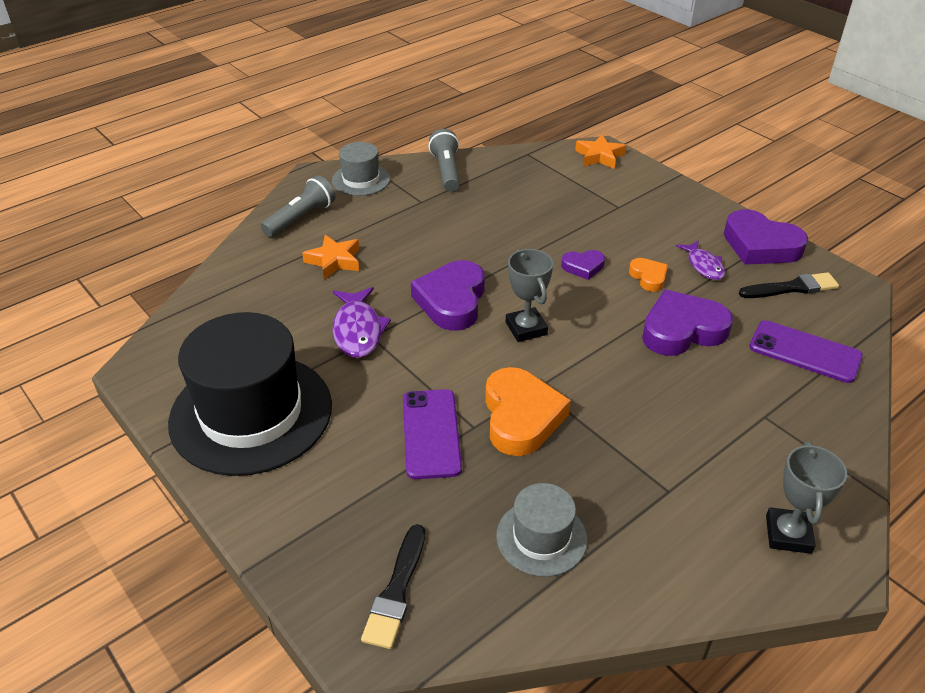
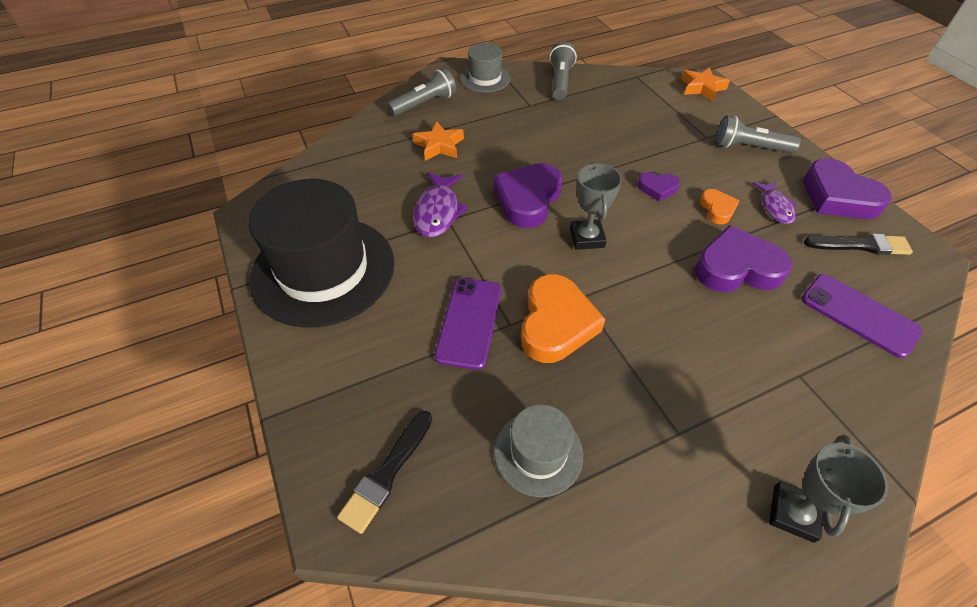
camera: 15 degrees right, 10 degrees up
(664, 211) = (749, 148): none -> grey flashlight

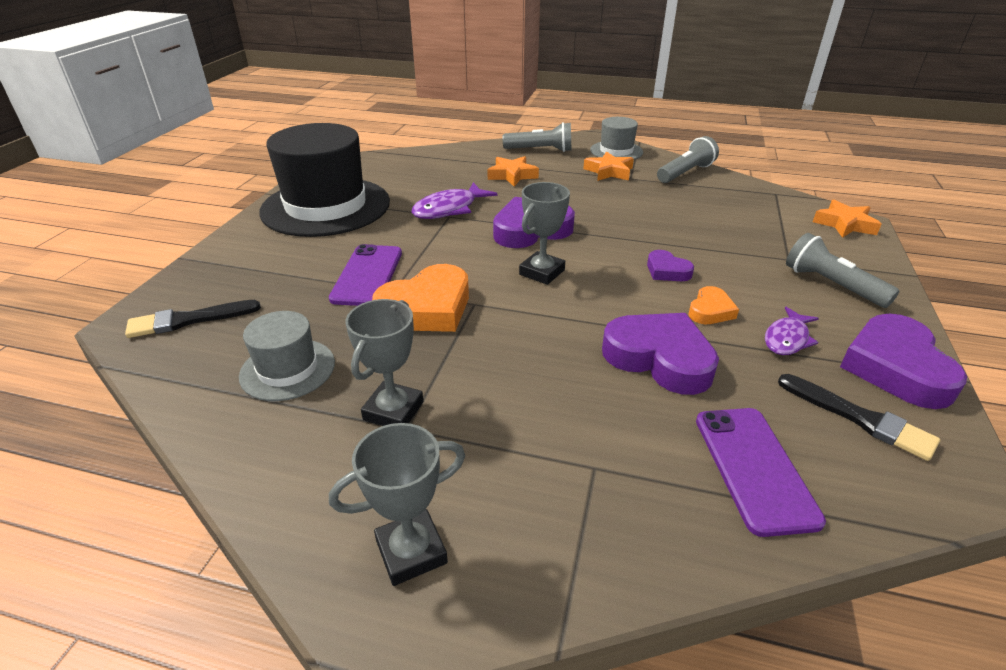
camera: 40 degrees right, 15 degrees down
(469, 322) = (367, 275): purple phone -> purple phone turned 45 degrees counterclockwise
(507, 105) = (609, 172): none -> orange star
(653, 427) = (393, 411): none -> grey trophy

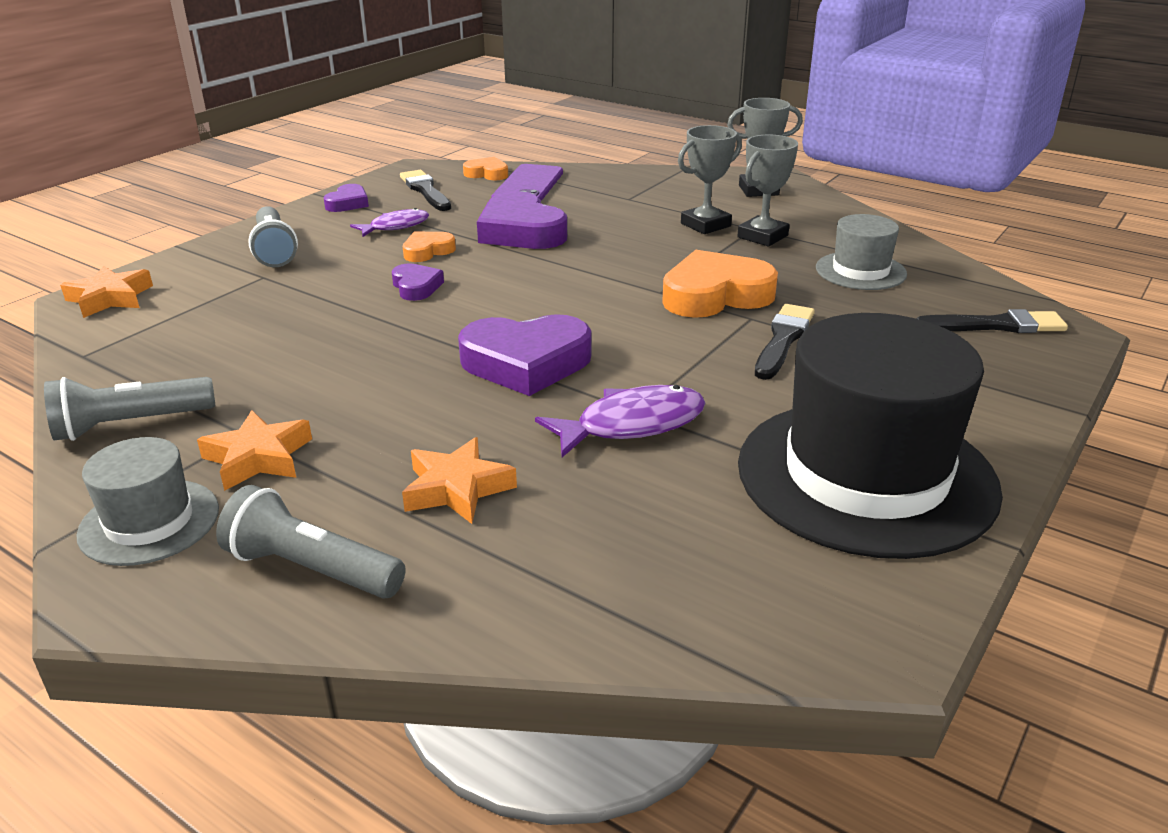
camera: 160 degrees left, 5 degrees down
(367, 275) = (783, 339): purple phone -> black brush
(542, 272) = (561, 308): grey trophy -> grey trophy (705, 225)
(849, 492) = (487, 174): none -> orange heart
(895, 368) = (348, 203): purple heart -> purple heart, size x0.52

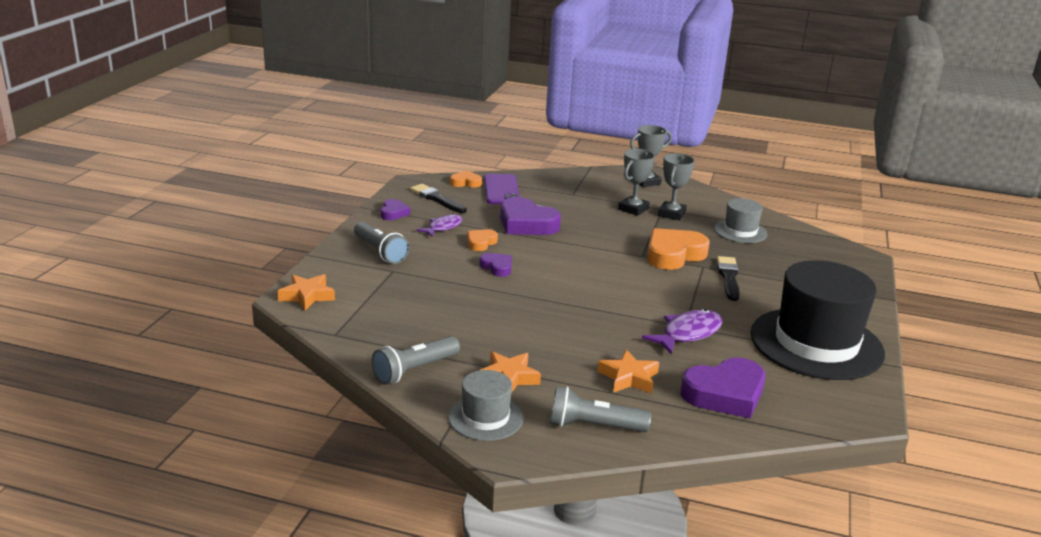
camera: 20 degrees left, 5 degrees down
(526, 363) = (604, 307): purple heart -> purple heart (725, 394)
(996, 325) = (828, 257): black brush -> none

